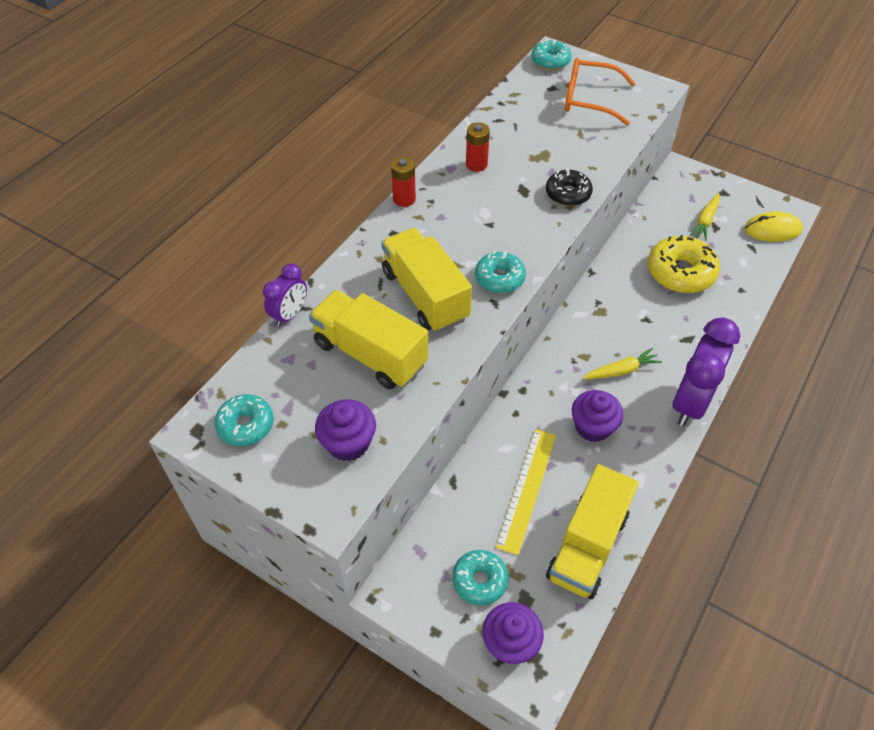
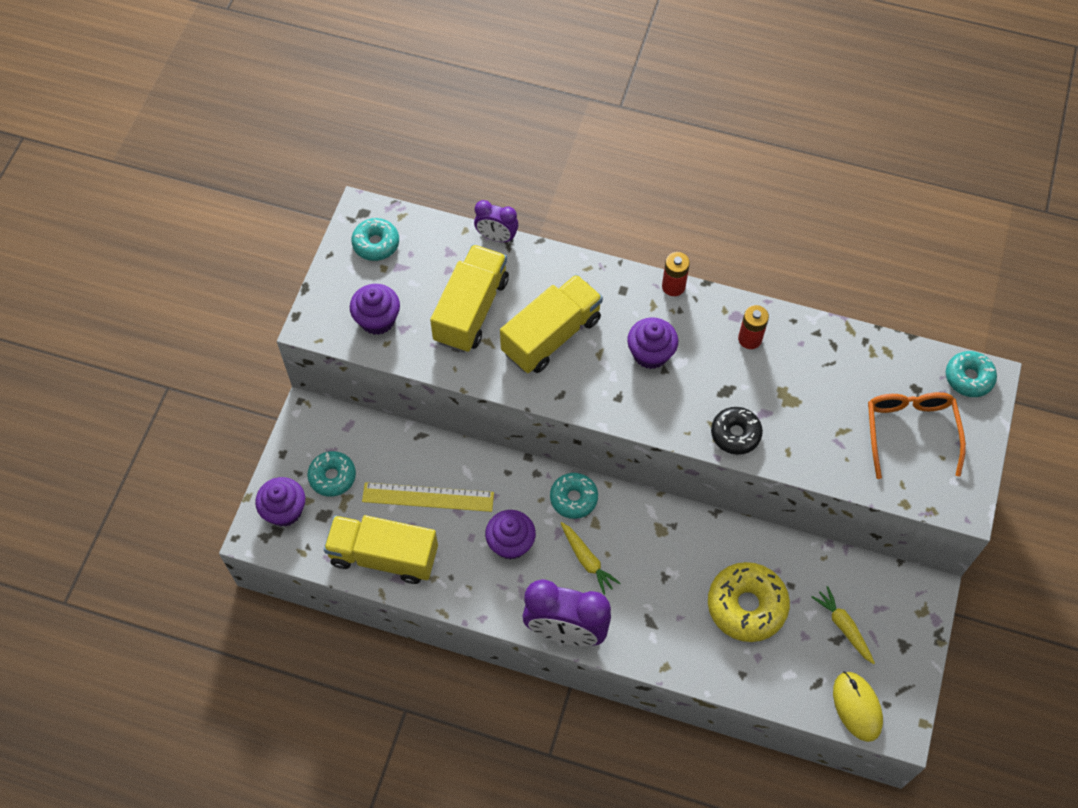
camera: 75 degrees right, 10 degrees up
(469, 229) = (650, 353): none -> purple cupcake
(499, 278) = (593, 393): turquoise donut -> turquoise donut (573, 498)
(705, 221) = (843, 627): yellow carrot -> yellow carrot turned 45 degrees clockwise

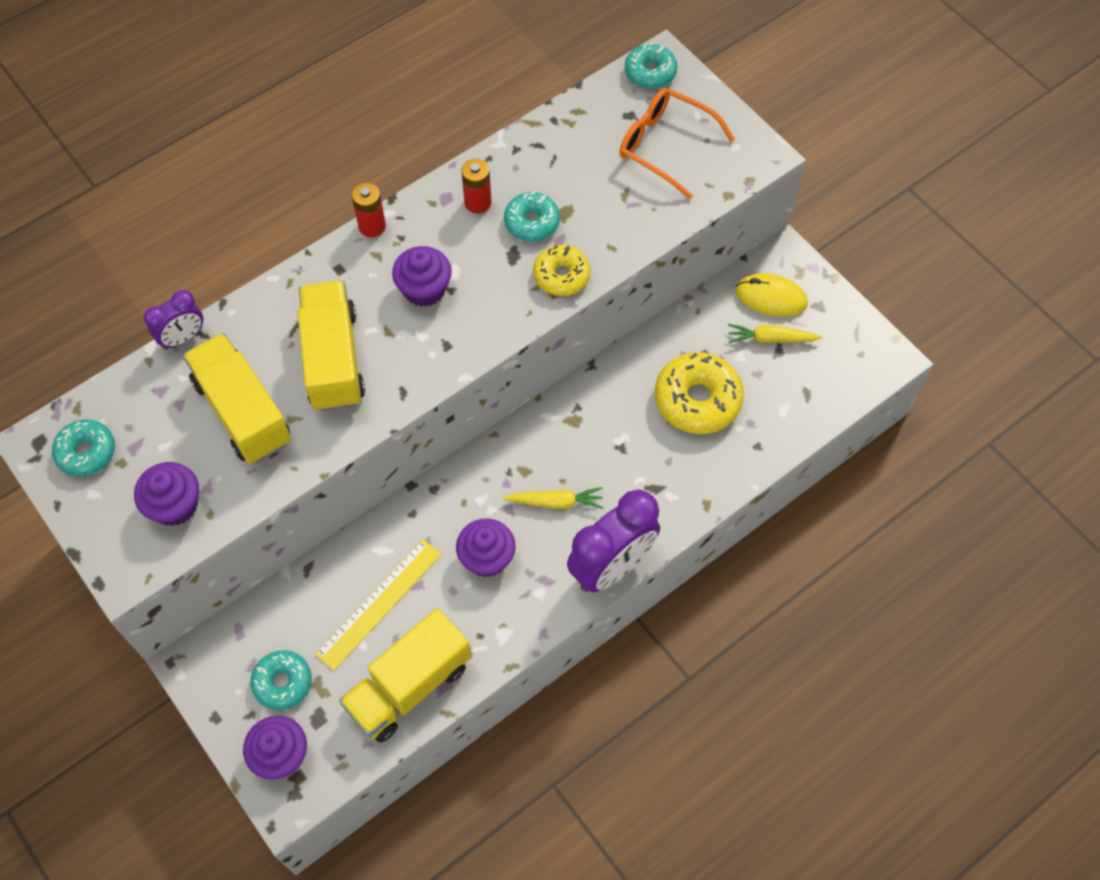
camera: 55 degrees left, 0 degrees up
(573, 498) = (485, 473): turquoise donut -> turquoise donut (532, 222)
(735, 434) = (561, 276): black donut -> yellow donut
(857, 706) = (848, 377): yellow mouse -> yellow mouse (771, 297)

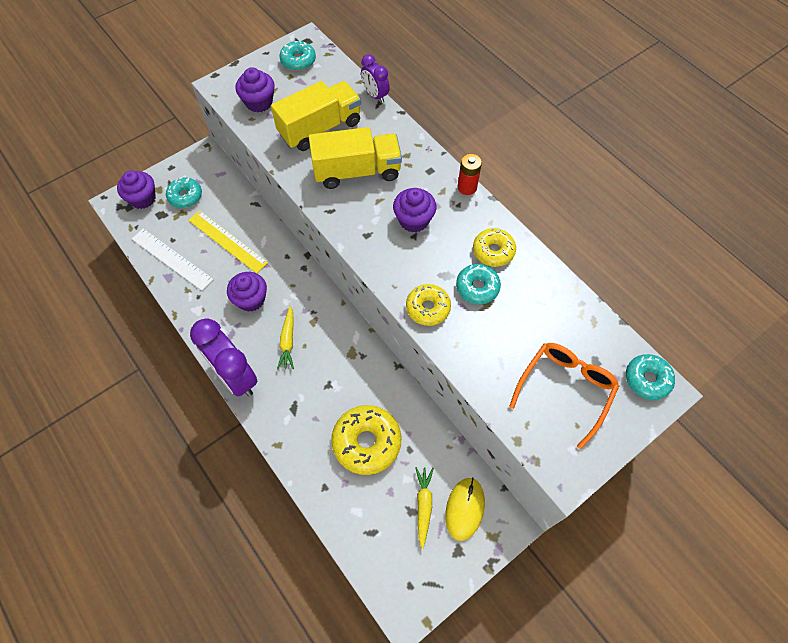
camera: 90 degrees right, 0 degrees up
(409, 686) = (171, 259): yellow truck -> white ruler
(478, 202) = (493, 251): red battery -> yellow donut

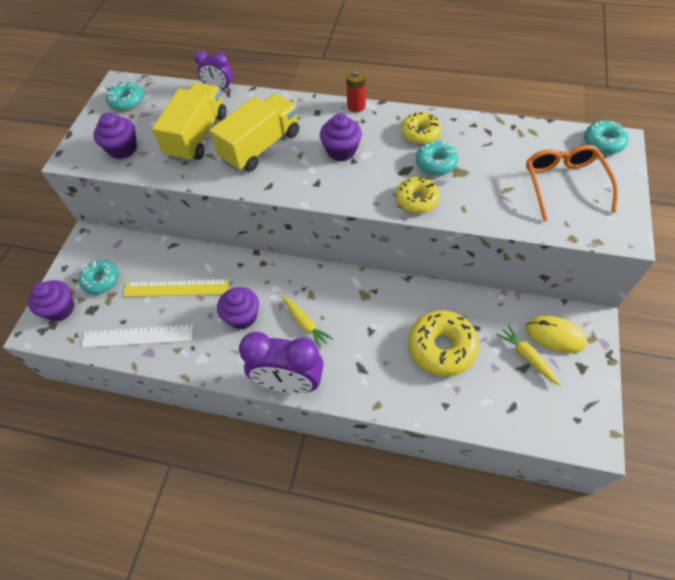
camera: 35 degrees left, 5 degrees down
(465, 508) = (555, 335): yellow mouse -> yellow mouse turned 45 degrees counterclockwise

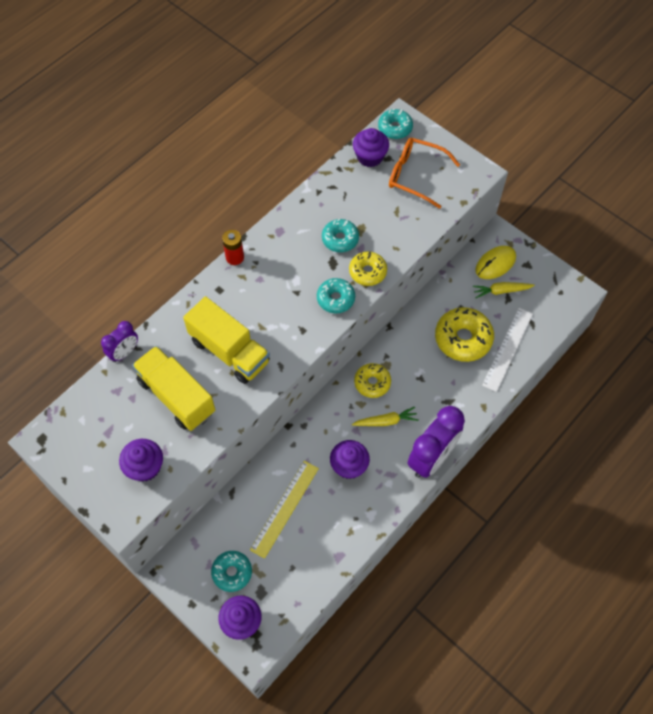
camera: 65 degrees left, 5 degrees up
(127, 101) = (76, 441): turquoise donut -> turquoise donut (335, 299)
(137, 336) = (316, 560): white ruler -> white ruler (508, 349)
(261, 146) = (229, 351): yellow truck -> yellow truck turned 150 degrees clockwise
(341, 150) = (279, 295): purple cupcake -> purple cupcake (370, 157)
(420, 133) = (301, 231): yellow donut -> yellow donut (372, 383)

